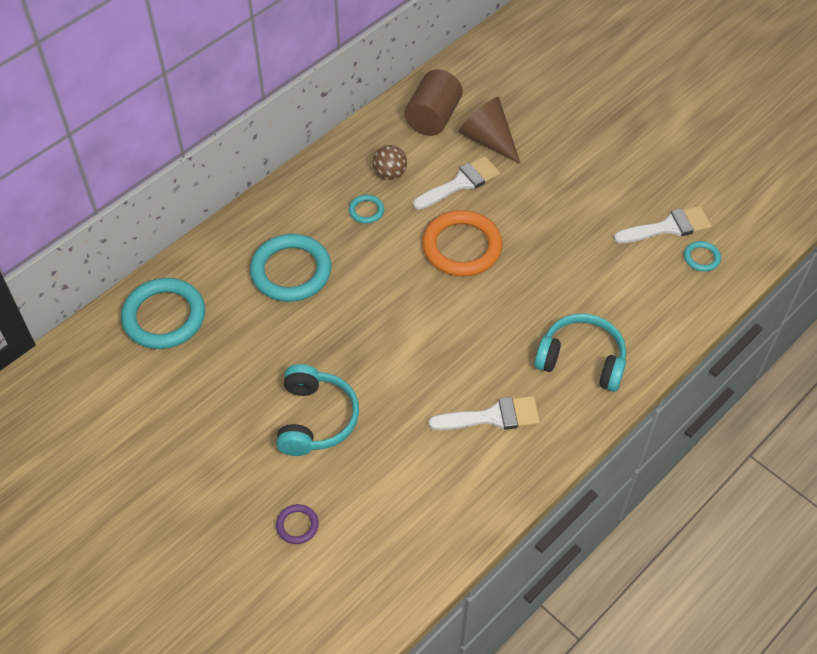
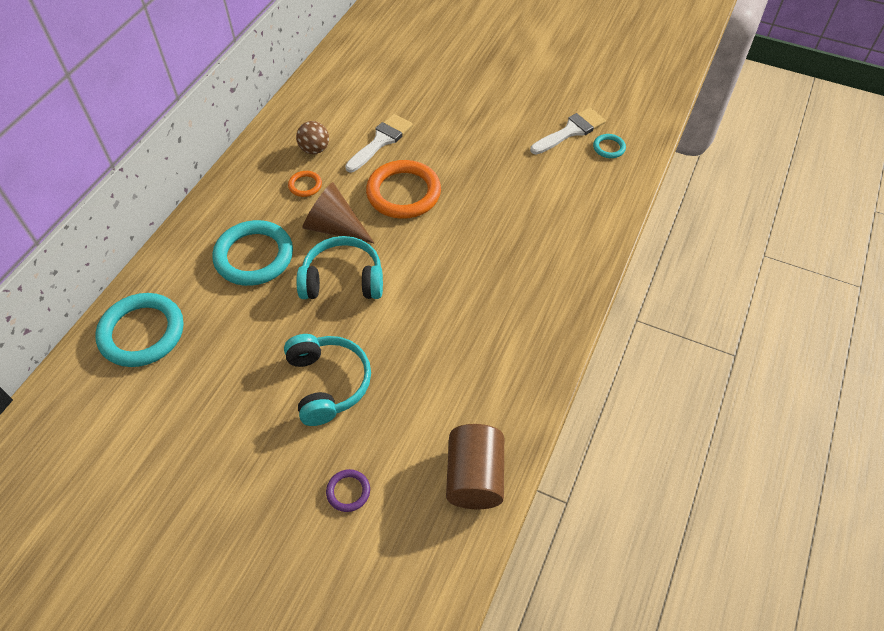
camera: 20 degrees left, 0 degrees up
(366, 211) = (305, 185): turquoise ring -> orange ring
(433, 117) = (335, 94): brown cylinder -> brown cylinder (474, 477)
(488, 140) = (390, 101): brown cone -> brown cone (335, 227)
(492, 416) = (492, 330): white brush -> none
(581, 360) = (548, 258): turquoise headphones -> turquoise headphones (343, 280)

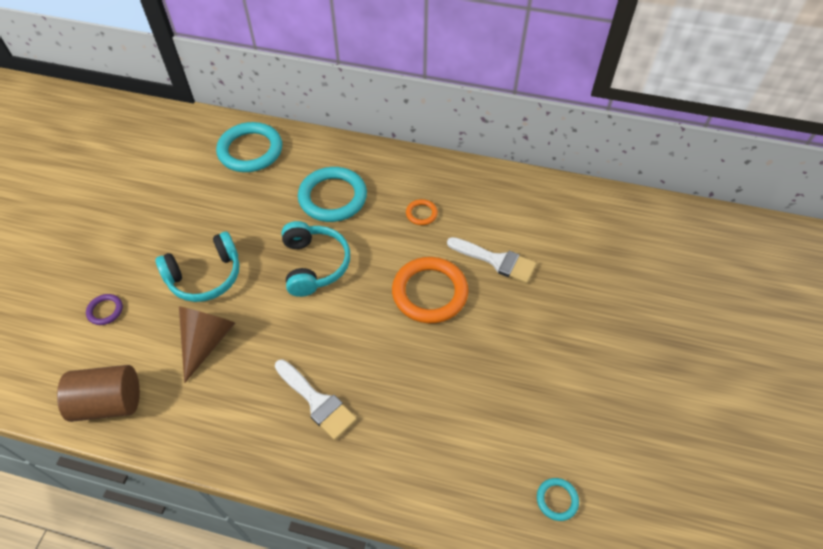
camera: 80 degrees right, 0 degrees up
(314, 149) = (469, 210): brown ball -> none
(335, 227) = (375, 246): brown cone -> brown cone (207, 341)
(571, 131) = (573, 450): white brush -> white brush (317, 402)

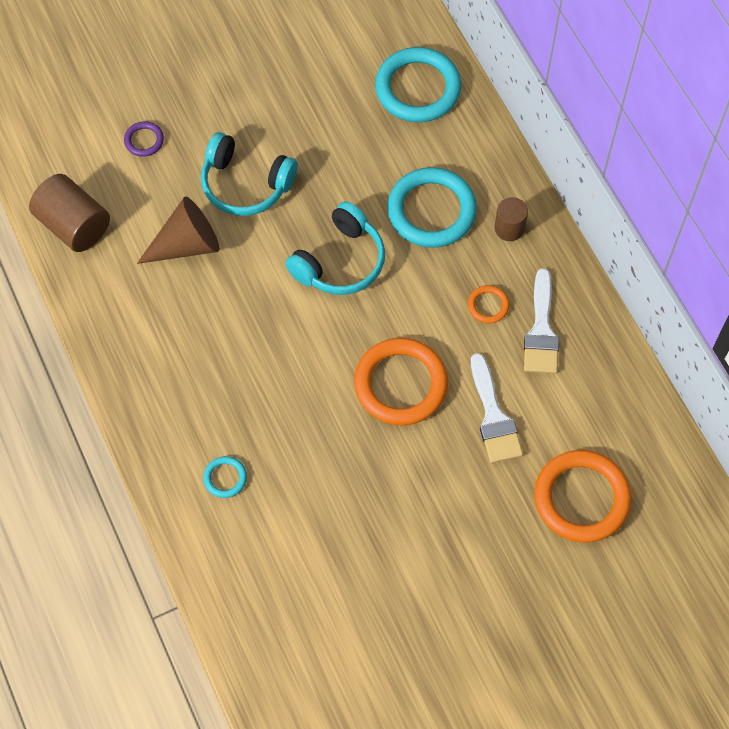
camera: 50 degrees right, 10 degrees up
(317, 402) = (209, 379): white brush -> white brush (541, 330)
(383, 171) = (509, 228): none -> brown cylinder
(557, 500) = (285, 637): turquoise ring -> turquoise ring (225, 478)
(588, 255) = (581, 498): none -> orange ring

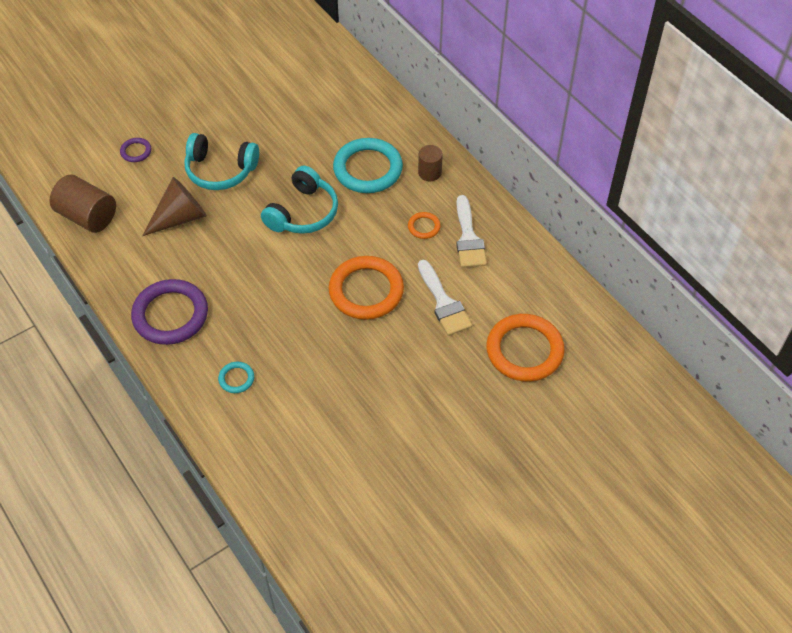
camera: 10 degrees left, 10 degrees down
(158, 379) = (170, 315): none -> purple ring
(418, 88) = (342, 90): turquoise ring -> none

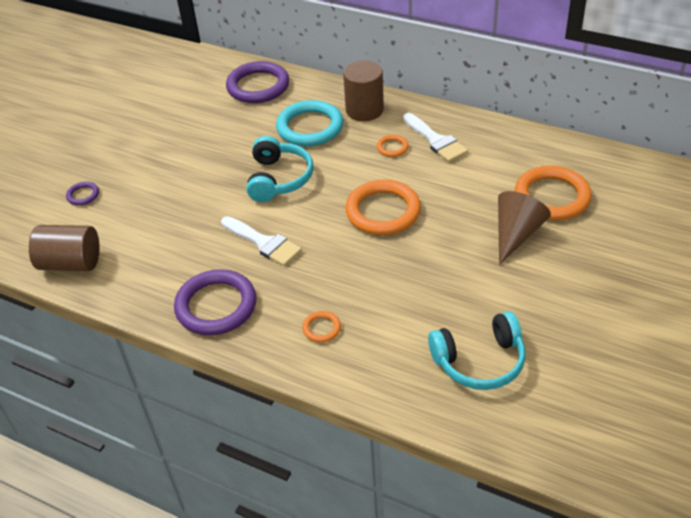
camera: 25 degrees left, 10 degrees down
(180, 217) = (166, 227): brown cone -> brown cone (516, 234)
(220, 170) = (177, 178): turquoise headphones -> turquoise headphones (479, 361)
(236, 379) = (321, 328): turquoise ring -> orange ring
(354, 100) = (258, 86): none -> purple ring
(429, 172) = (364, 110): brown cylinder -> brown cylinder, size x1.70
(444, 303) = (456, 192): white brush -> white brush (264, 243)

